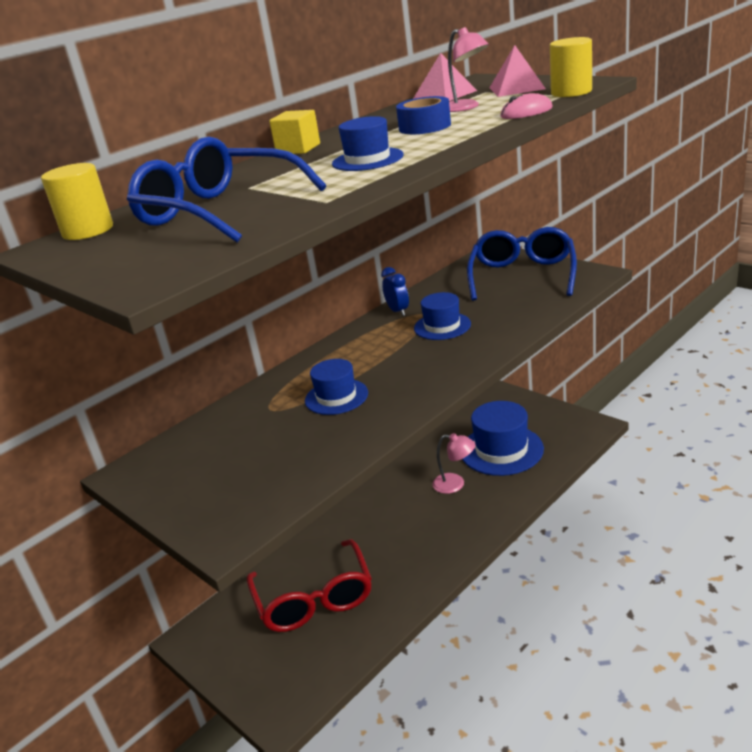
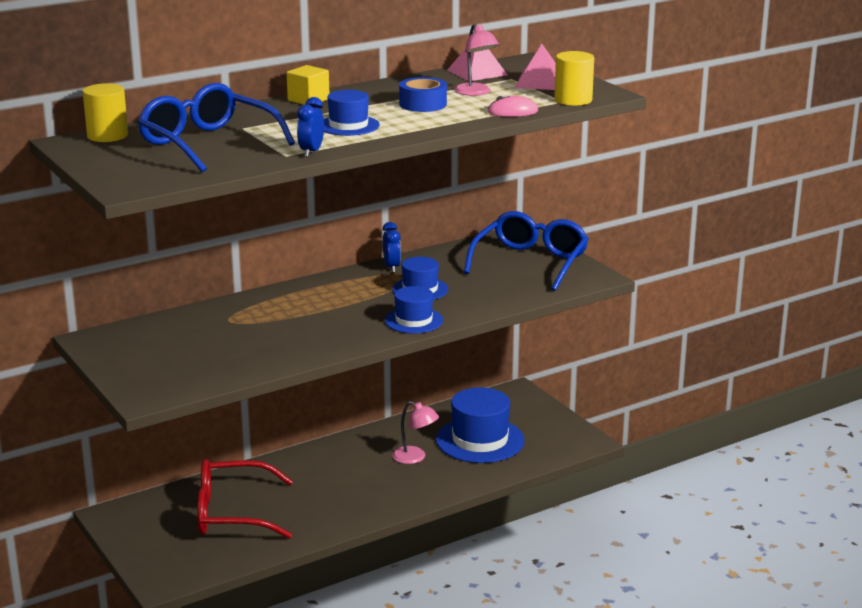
camera: 10 degrees right, 5 degrees down
(314, 599) = (232, 513): red glasses -> red glasses turned 90 degrees clockwise
(336, 397) = (288, 324): blue hat -> blue hat (413, 320)
(353, 191) = (311, 152): none -> blue clock

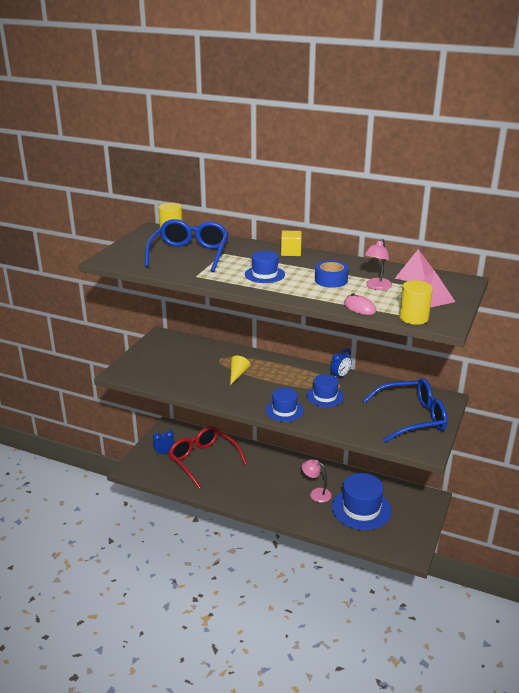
camera: 55 degrees right, 5 degrees up
(287, 321) = (237, 374): none -> yellow cone
(311, 152) = (210, 280): blue clock -> blue clock (164, 453)
(415, 458) = (316, 493): pink lamp -> pink lamp turned 120 degrees clockwise

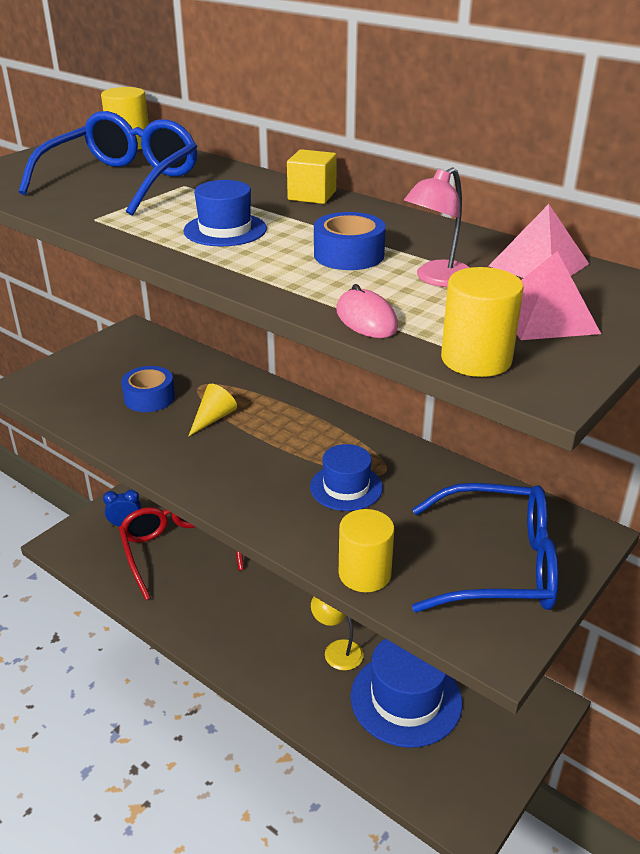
camera: 15 degrees right, 5 degrees up
(196, 369) = (149, 398): none -> blue tape
(284, 410) = (255, 503): blue hat -> none
(316, 493) = (337, 650): pink lamp -> yellow lamp
(340, 376) = (396, 451): blue clock -> none
(354, 431) = (364, 573): none -> yellow cylinder

